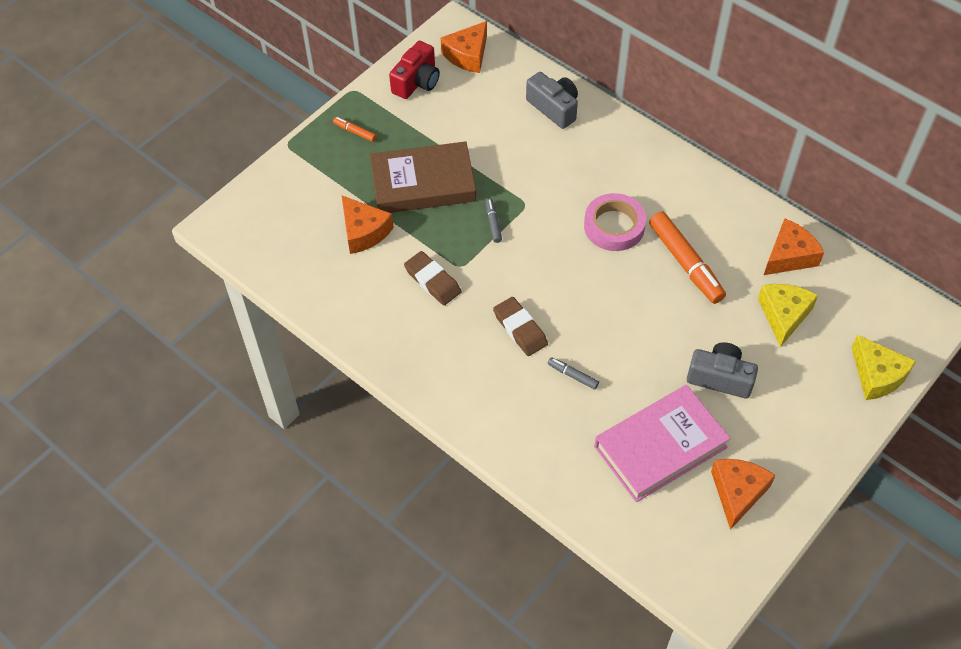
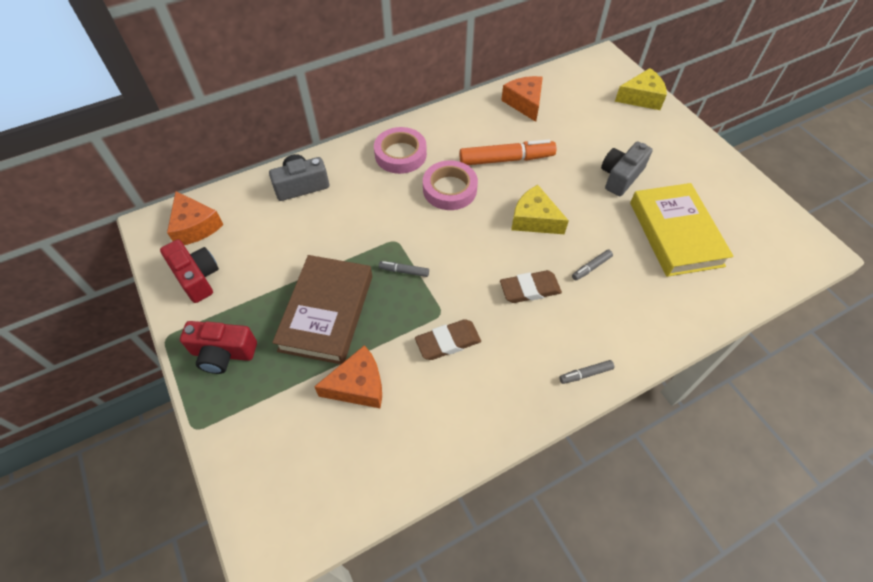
camera: 70 degrees left, 0 degrees up
(355, 132) = (223, 353): orange marker -> red camera
(445, 396) = (585, 374): none -> grey marker
(639, 169) = (400, 154): none -> pink tape
(660, 447) = (675, 233): pink book -> yellow book
(737, 493) = (725, 202): orange cheese -> none
(783, 315) = (576, 124): yellow cheese -> yellow cheese (534, 219)

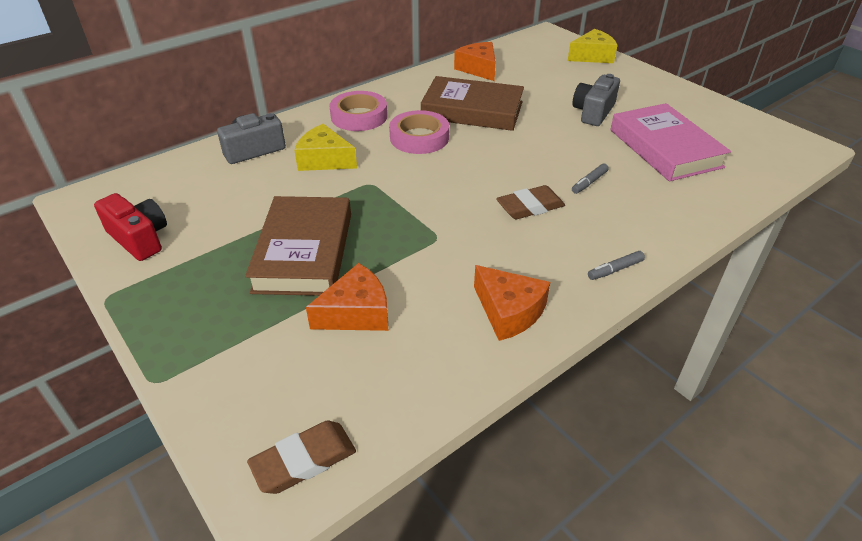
camera: 10 degrees left, 15 degrees down
(195, 226) = (132, 195): orange cheese -> orange cheese (508, 311)
(223, 353) = (182, 304): red camera -> none
(404, 271) = (386, 207): grey marker -> none
(448, 342) = (452, 261): brown eraser -> brown eraser (304, 460)
(506, 159) = (472, 110): orange marker -> brown book
(534, 219) = (516, 152): yellow cheese -> yellow cheese (324, 160)
(675, 233) = (665, 148): yellow book -> pink book

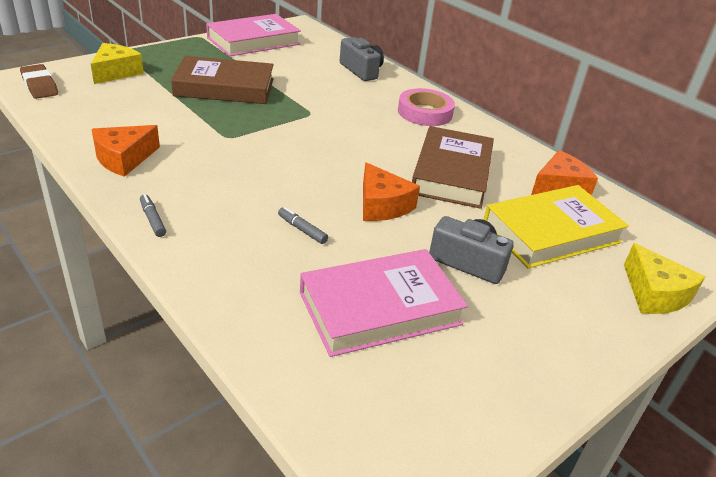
camera: 85 degrees right, 5 degrees down
(139, 238) = (253, 41): red camera -> pink book
(324, 160) = (347, 96): yellow cheese -> yellow cheese (116, 72)
(356, 313) = (151, 102): orange cheese -> orange cheese (382, 205)
(419, 137) = (389, 139): pink tape -> none
(530, 207) = (263, 186): brown eraser -> none
(542, 79) = (551, 232): none -> yellow book

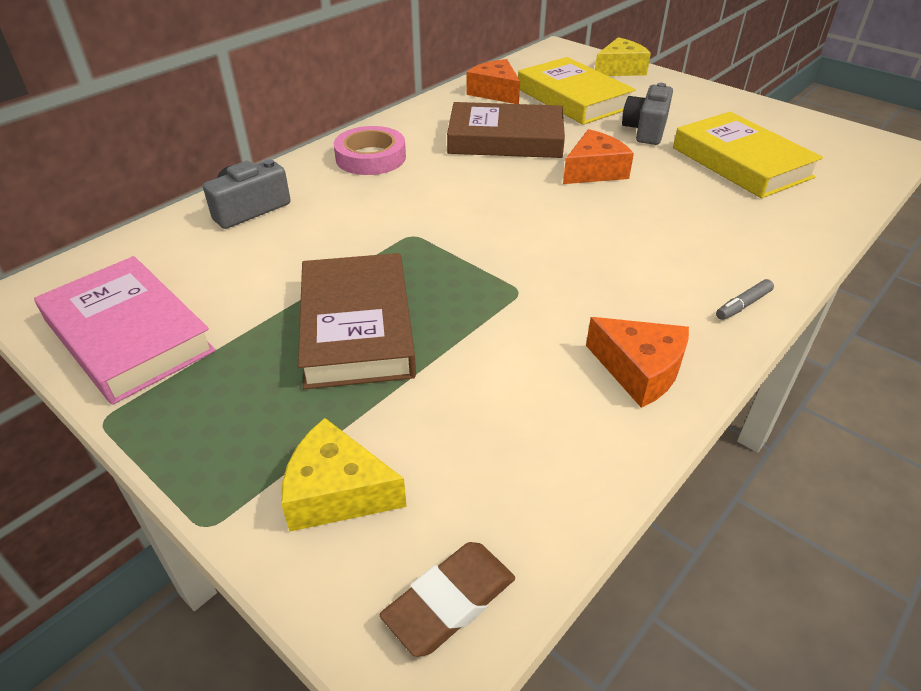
camera: 95 degrees left, 5 degrees up
(302, 230) = (673, 208): grey marker -> none
(380, 308) = (741, 162): pink book -> yellow book

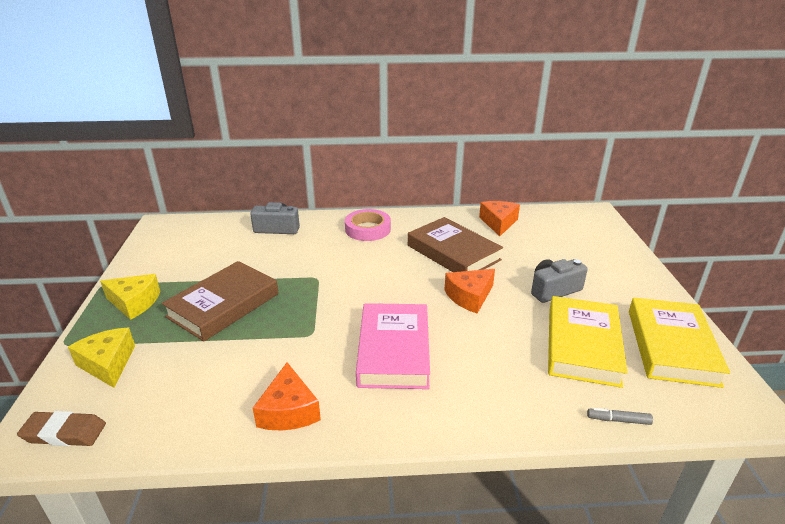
camera: 45 degrees right, 10 degrees down
(129, 335) = (157, 258): pink book -> pink book (394, 350)
(573, 98) = (542, 248): yellow book -> yellow book (671, 346)
(594, 171) = (469, 297): orange cheese -> orange cheese turned 135 degrees clockwise
(620, 69) = (614, 243): yellow cheese -> yellow cheese (134, 302)
(743, 305) = (405, 423): grey marker -> grey marker (618, 420)

